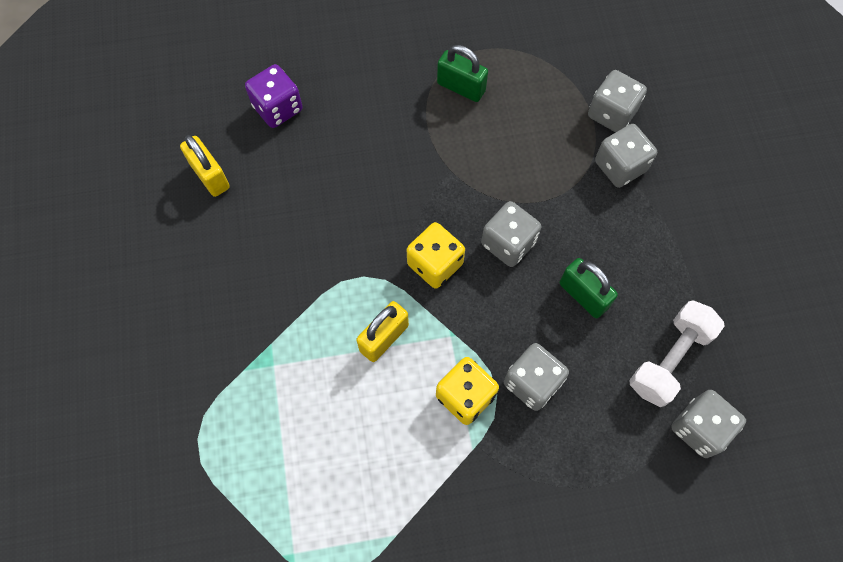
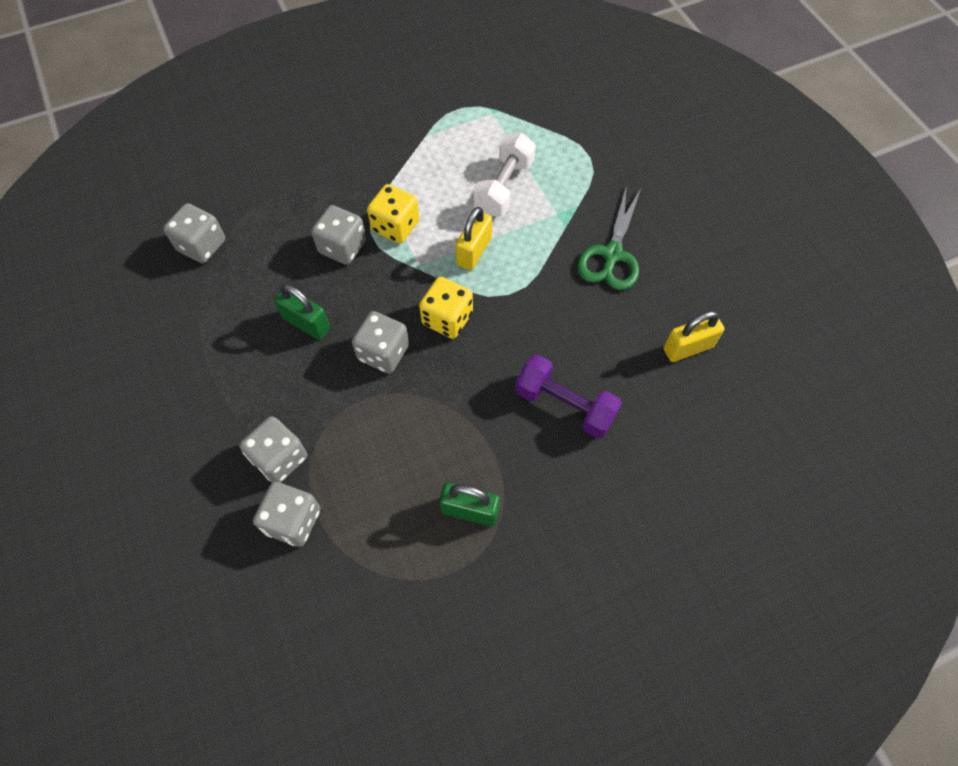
camera: 165 degrees right, 5 degrees down
(210, 176) = (688, 348): yellow padlock -> yellow padlock turned 60 degrees counterclockwise
(234, 295) = (612, 255): none -> green scissors
(278, 108) = (658, 434): purple dice -> none
(349, 151) = (564, 405): none -> purple dumbbell
(669, 359) = (226, 289): white dumbbell -> white dumbbell (504, 187)

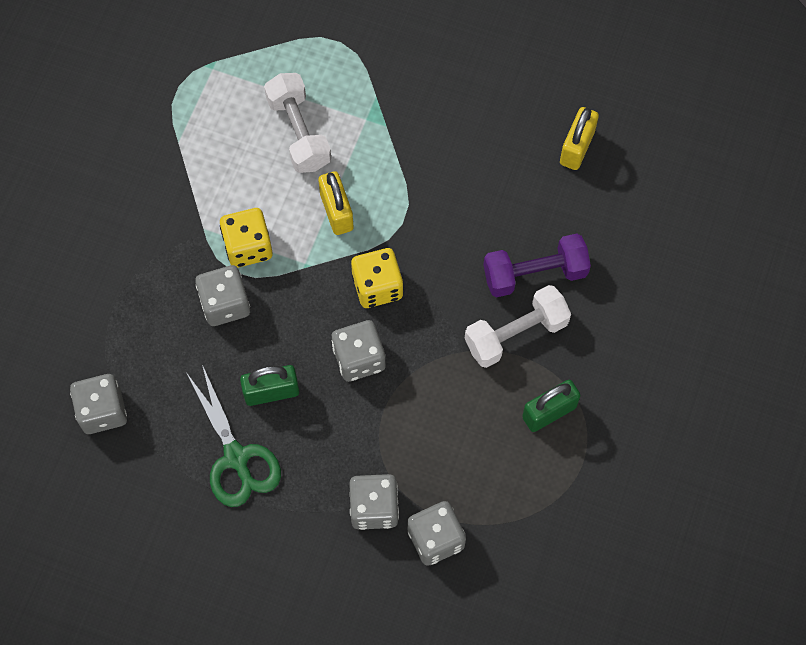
camera: 45 degrees left, 5 degrees up
(506, 433) = (516, 334): none -> white dumbbell
(612, 255) = (446, 118): green scissors -> green scissors (236, 458)

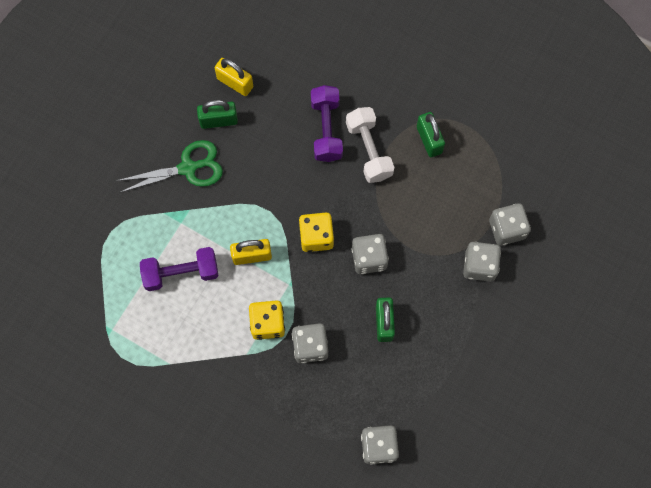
camera: 80 degrees left, 5 degrees up
(236, 458) = (429, 354): green scissors -> green scissors (188, 168)
(299, 132) = (181, 273): white dumbbell -> purple dumbbell
(518, 137) = (218, 120): none -> green padlock

